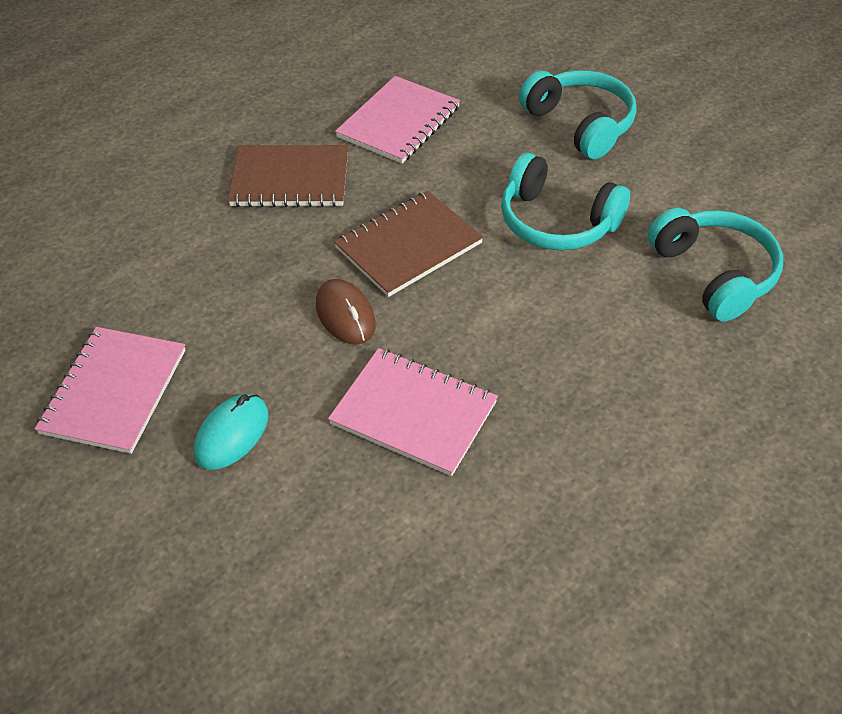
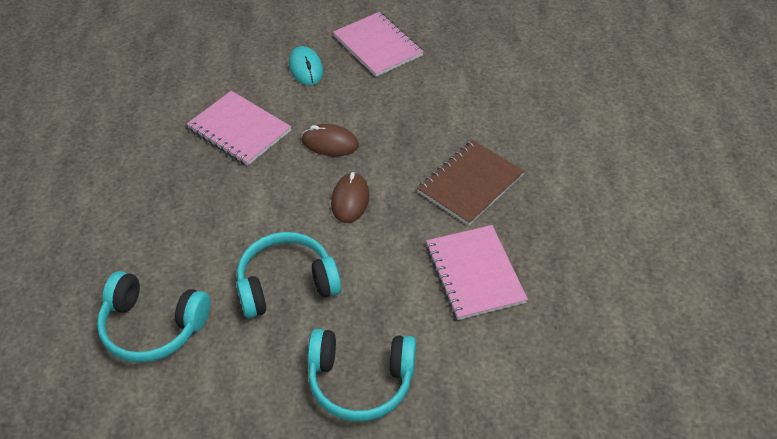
camera: 130 degrees right, 0 degrees up
(408, 245) = (350, 200): brown notebook -> brown mouse
(414, 413) = (239, 130): pink notebook -> pink notebook turned 60 degrees clockwise

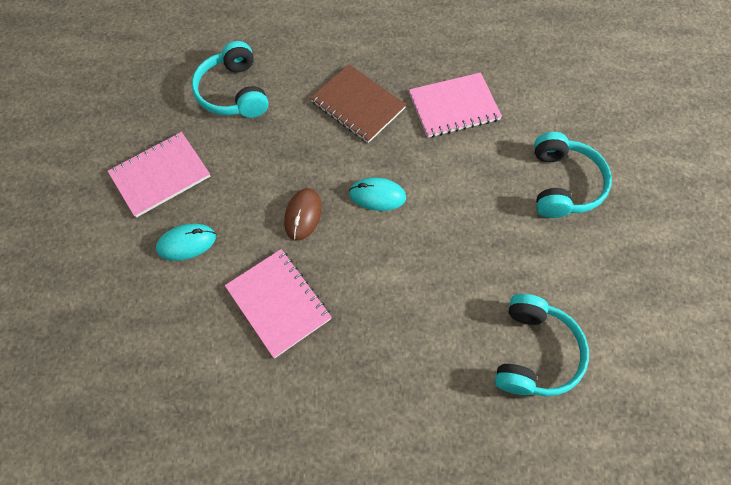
camera: 90 degrees left, 15 degrees up
(239, 130) = (278, 303): pink notebook -> pink notebook turned 75 degrees counterclockwise
(286, 284) = (476, 243): turquoise headphones -> turquoise headphones (234, 92)
(350, 200) = (377, 196): brown mouse -> turquoise mouse

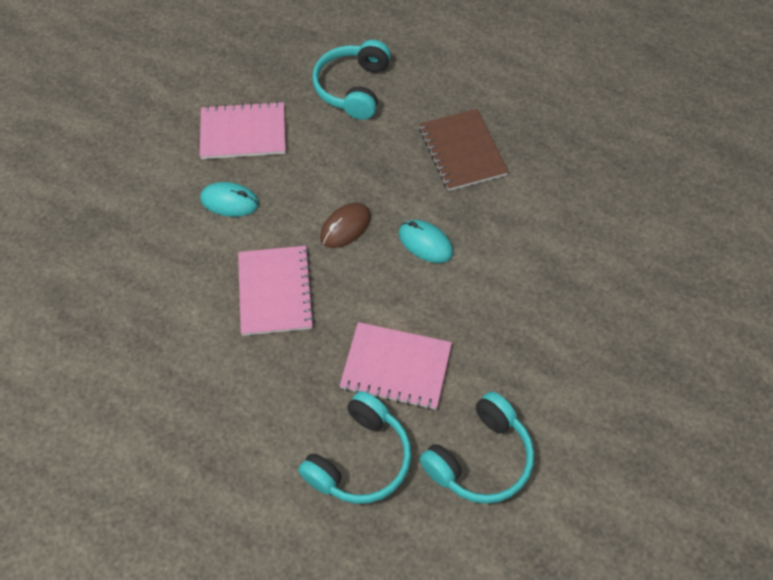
camera: 30 degrees right, 5 degrees down
(454, 107) = (557, 196): pink notebook -> pink notebook (396, 367)
(562, 184) = (620, 322): turquoise headphones -> turquoise headphones (360, 459)

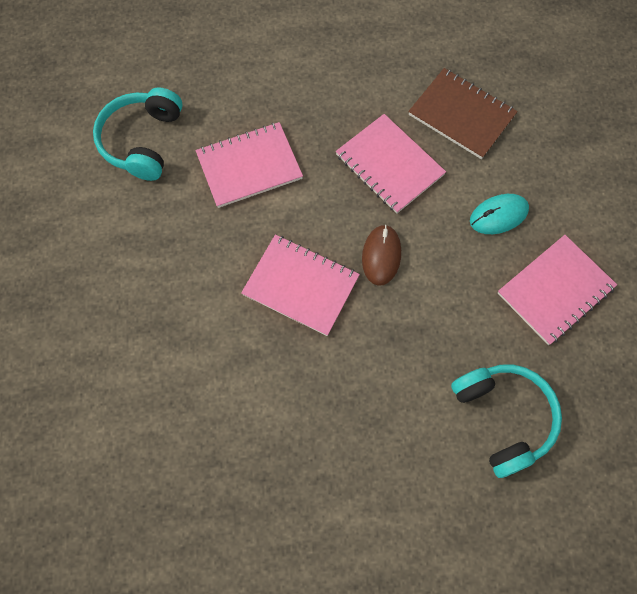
camera: 145 degrees right, 10 degrees up
(360, 459) = (229, 91): turquoise headphones -> none
(425, 243) = (301, 285): turquoise mouse -> pink notebook
(462, 151) = (336, 411): brown notebook -> brown notebook (461, 115)

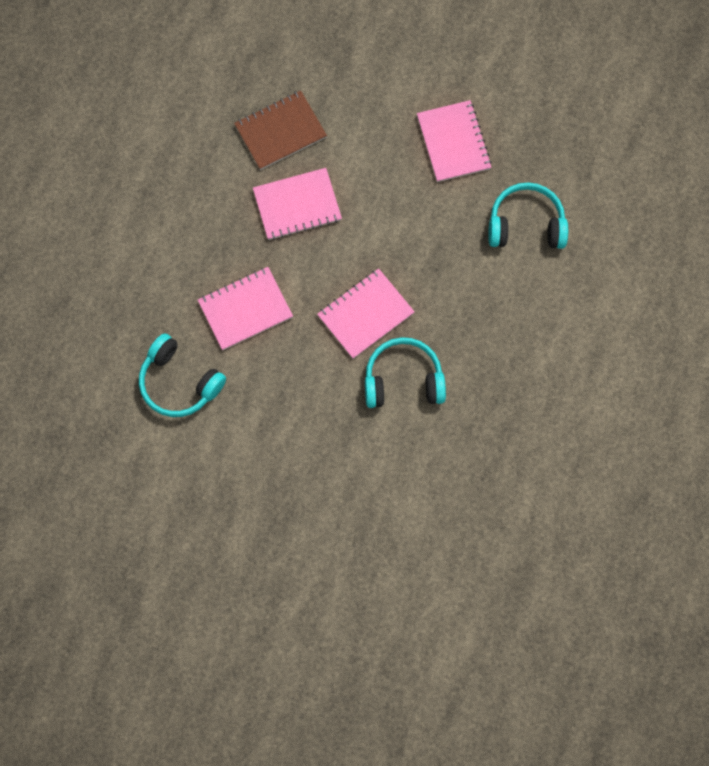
camera: 65 degrees left, 5 degrees up
(242, 359) = (403, 380): none -> turquoise headphones
(249, 166) = (245, 309): pink notebook -> pink notebook turned 60 degrees clockwise
(381, 256) = (369, 247): brown mouse -> none
(498, 215) = (378, 149): turquoise mouse -> none

